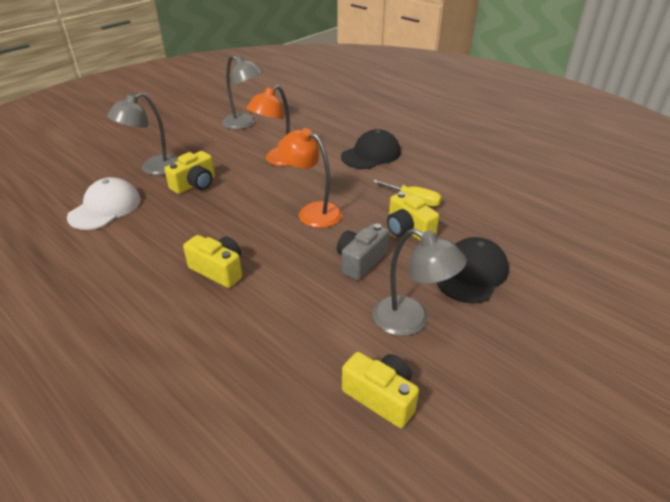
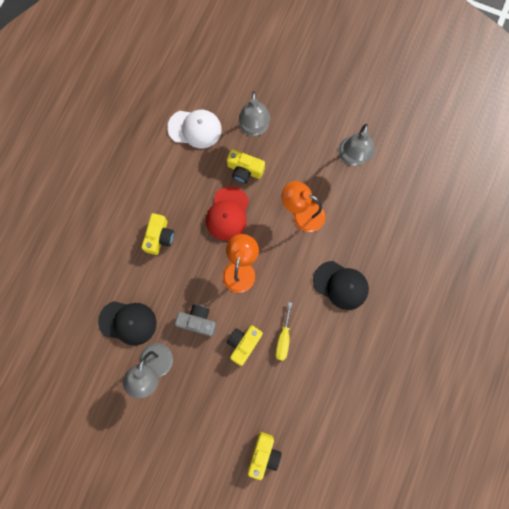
camera: 70 degrees right, 40 degrees up
(153, 168) = (254, 128): grey lamp -> grey lamp turned 120 degrees counterclockwise
(236, 207) = (228, 214): none -> red cap
(381, 397) = (95, 365): yellow camera -> yellow camera (264, 454)
(471, 273) = (210, 396): black cap -> black cap (128, 322)

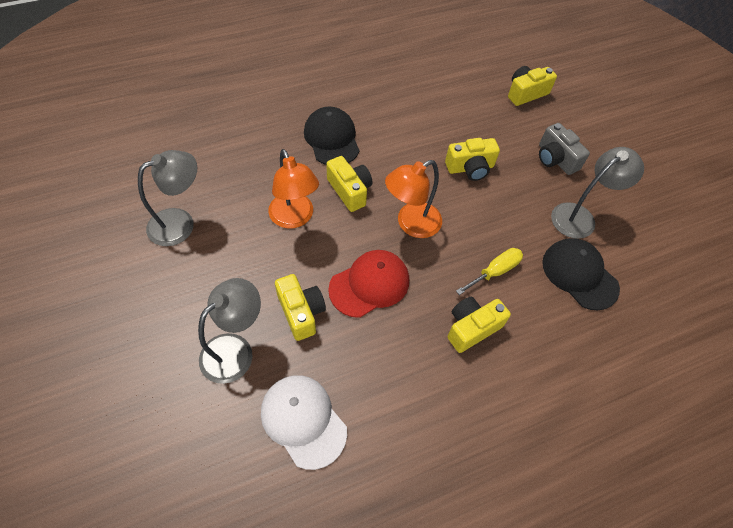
camera: 140 degrees left, 20 degrees down
(198, 321) = (500, 217): grey camera -> grey camera (555, 159)
(283, 338) = (429, 144): yellow screwdriver -> yellow screwdriver (495, 271)
(293, 259) = (350, 191): none -> yellow camera

